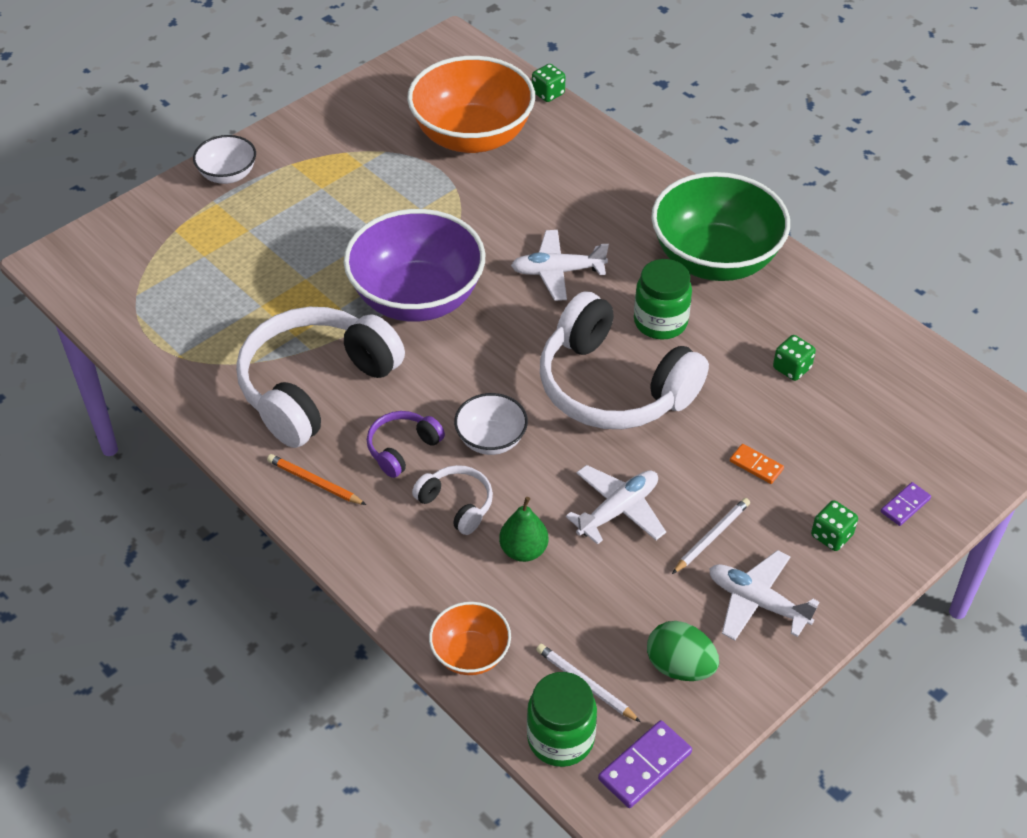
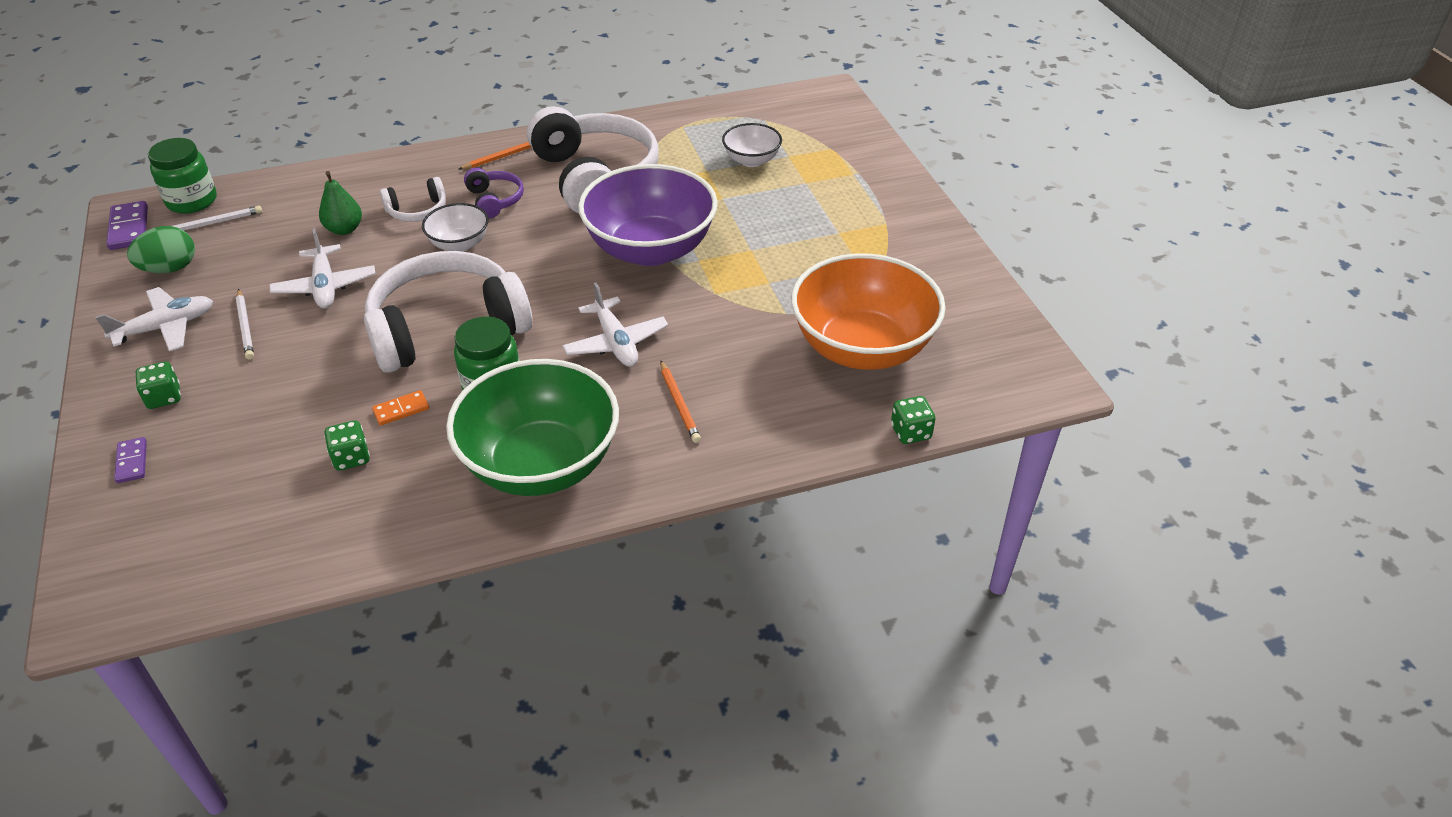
camera: 115 degrees right, 5 degrees down
(228, 175) = (889, 186): white bowl -> white bowl (751, 160)
(470, 654) = (294, 184): orange bowl -> none
(557, 272) = (615, 342): white plane -> white plane turned 135 degrees clockwise
(601, 211) = (679, 404): none -> orange pencil
(756, 465) = (278, 382): orange domino -> orange domino (401, 410)

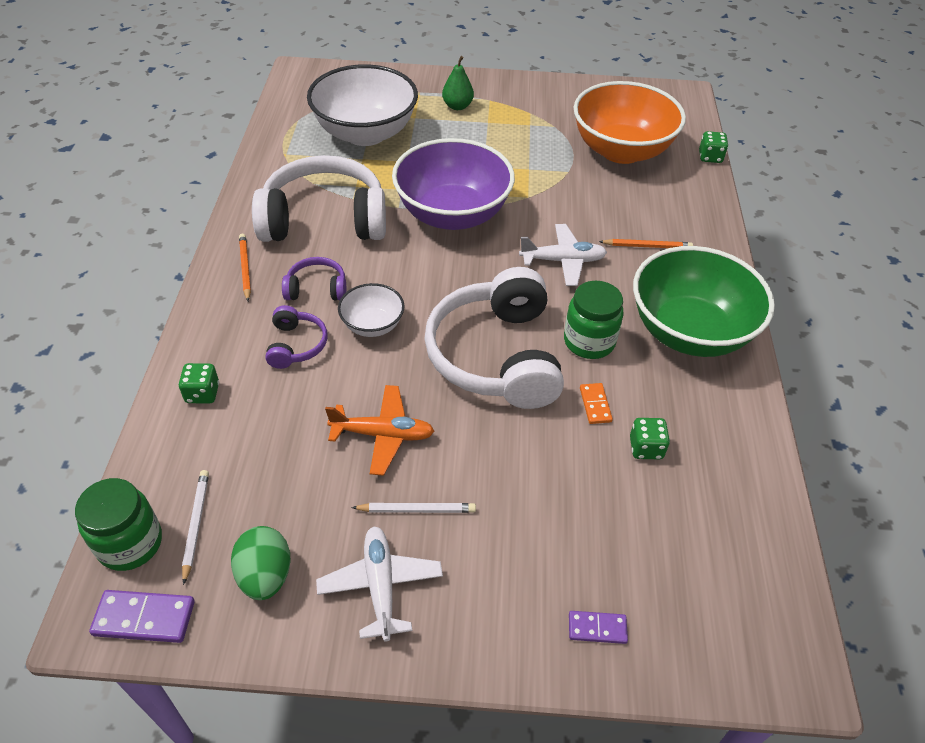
camera: 70 degrees left, 5 degrees up
(164, 397) = (504, 593): green dice -> green dice (202, 393)
(325, 286) = (383, 435): white plane -> orange plane
(344, 229) = (290, 406): green pear -> green pear (457, 106)
(417, 211) = (296, 345): white headphones -> purple headphones
(751, 160) = (365, 133): white bowl -> white bowl, size x2.06

